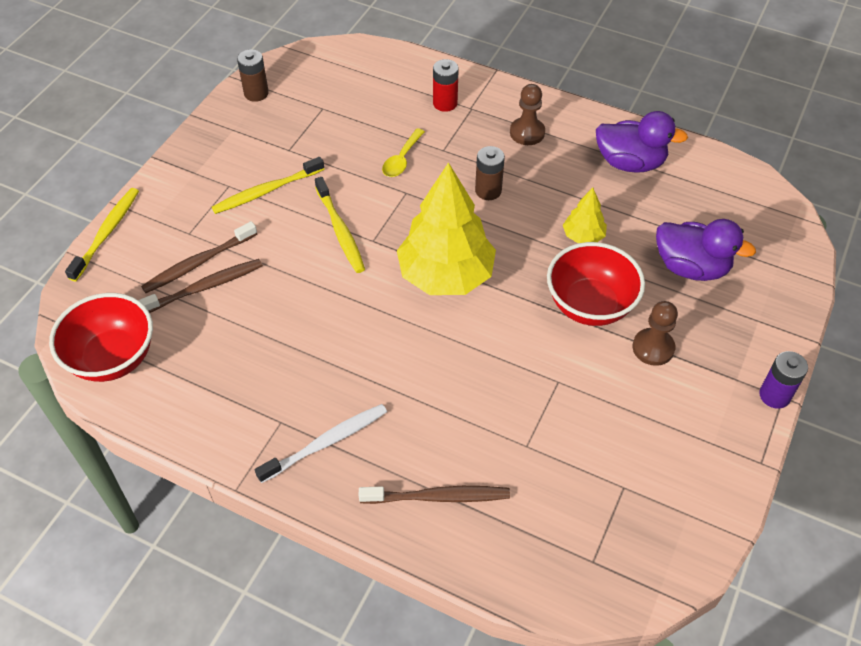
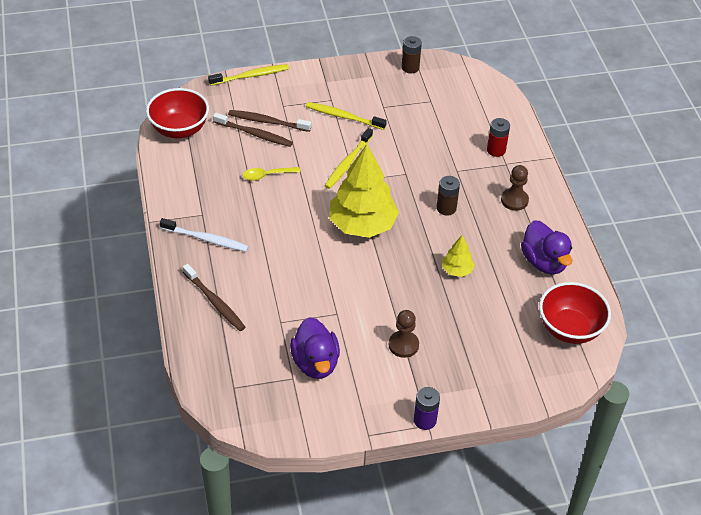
camera: 50 degrees right, 5 degrees down
(402, 159) = (429, 157): yellow spoon -> yellow spoon (267, 175)
(590, 305) = (406, 300): red bowl -> red bowl (569, 329)
(691, 267) = (486, 334): purple duck -> purple duck (315, 363)

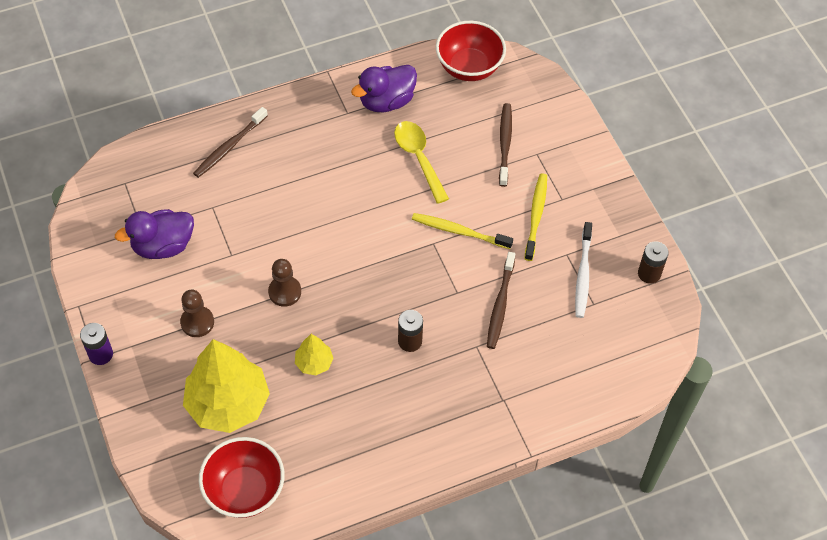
camera: 80 degrees right, 10 degrees up
(206, 239) = (313, 123): white toothbrush -> white toothbrush (583, 275)
(251, 76) = (577, 114): yellow toothbrush -> none
(255, 134) = (481, 135): brown toothbrush -> brown toothbrush (500, 305)
(267, 175) = (419, 158): yellow spoon -> yellow spoon, size x1.54
(362, 225) = (364, 260): yellow tree -> yellow tree (228, 403)
(496, 150) = (524, 386): red battery -> none
(514, 200) = (441, 414): brown pawn -> brown pawn (285, 292)
(544, 262) = (345, 455): purple duck -> purple duck (386, 101)

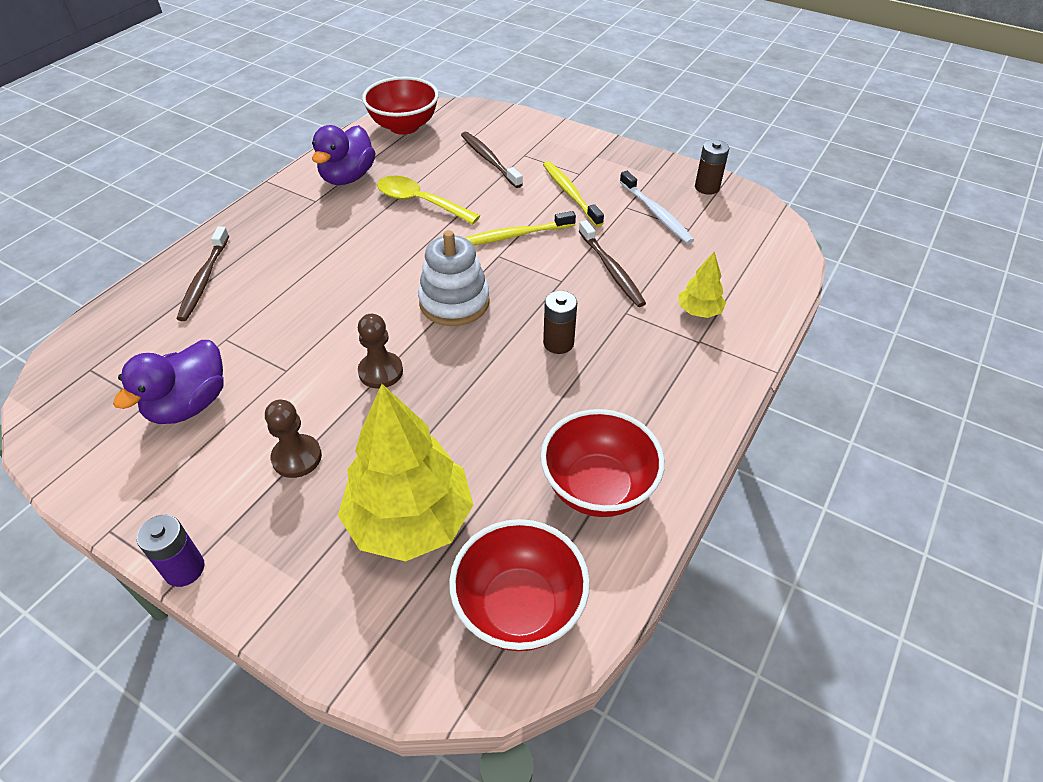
camera: 35 degrees left, 10 degrees down
(314, 363) = (476, 418): yellow tree -> yellow tree (699, 311)
(344, 454) = (598, 487): none -> red bowl
(371, 265) = (454, 302): none -> white stacking toy

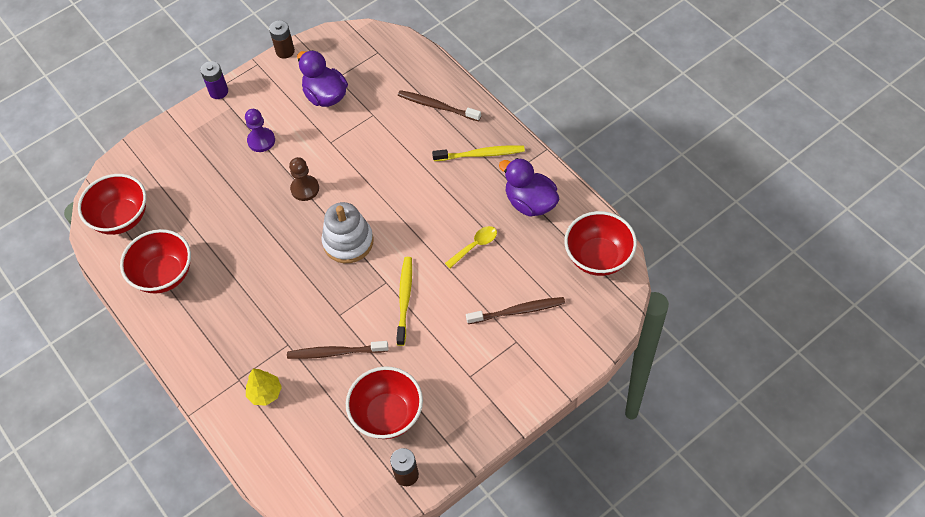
camera: 115 degrees right, 10 degrees up
(297, 457) = (261, 141): brown pawn -> purple pawn
(410, 521) = (193, 184): yellow tree -> none
(420, 202) = (475, 246): yellow spoon -> yellow spoon, size x0.65
(558, 343) = (280, 292): brown battery -> brown battery (285, 51)
(570, 193) = (443, 358): yellow toothbrush -> yellow toothbrush (481, 154)
(656, 214) = (387, 415): white toothbrush -> red bowl

